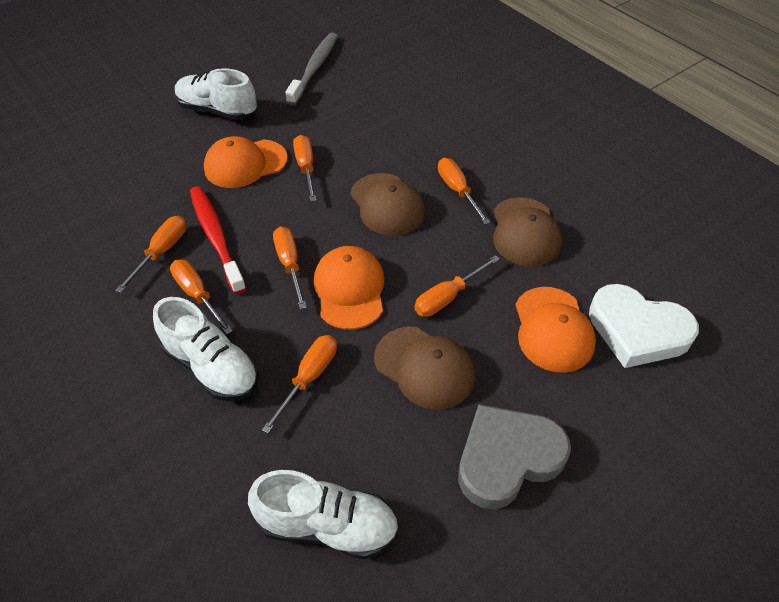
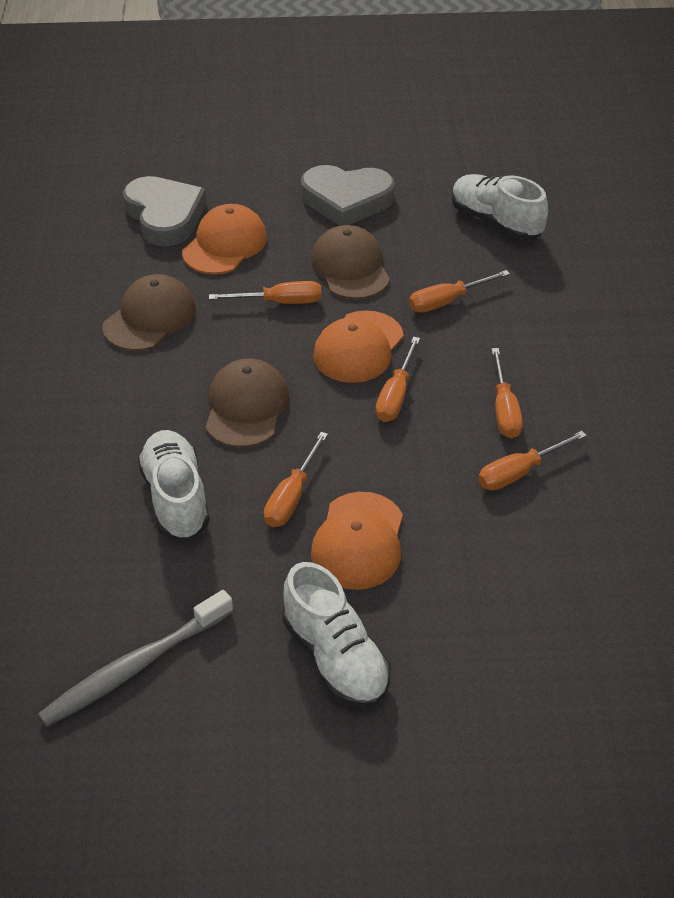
camera: 145 degrees left, 5 degrees down
(212, 366) = (523, 345): white shoe -> white shoe (176, 498)
(216, 237) = (452, 460): red toothbrush -> none
(245, 164) = (358, 541): orange cap -> orange cap turned 90 degrees clockwise
(457, 191) = (161, 385): orange screwdriver -> none
(637, 330) = (165, 216): white heart -> grey heart

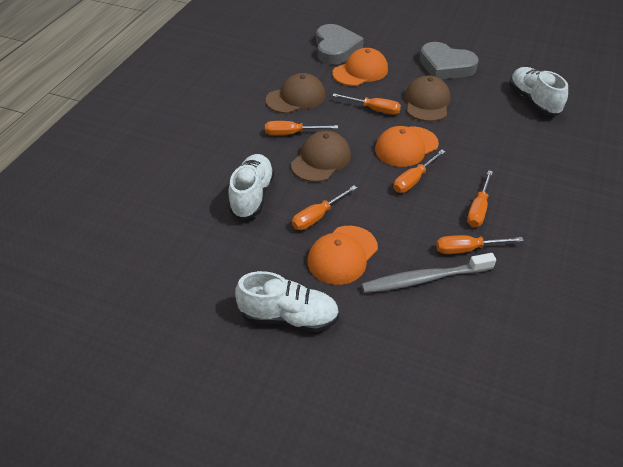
camera: 25 degrees right, 0 degrees up
(134, 667) = (173, 279): grey toothbrush -> grey toothbrush (424, 279)
(335, 657) = (289, 317): white shoe -> white shoe turned 75 degrees counterclockwise
(447, 301) = (476, 137): orange screwdriver -> orange screwdriver (292, 134)

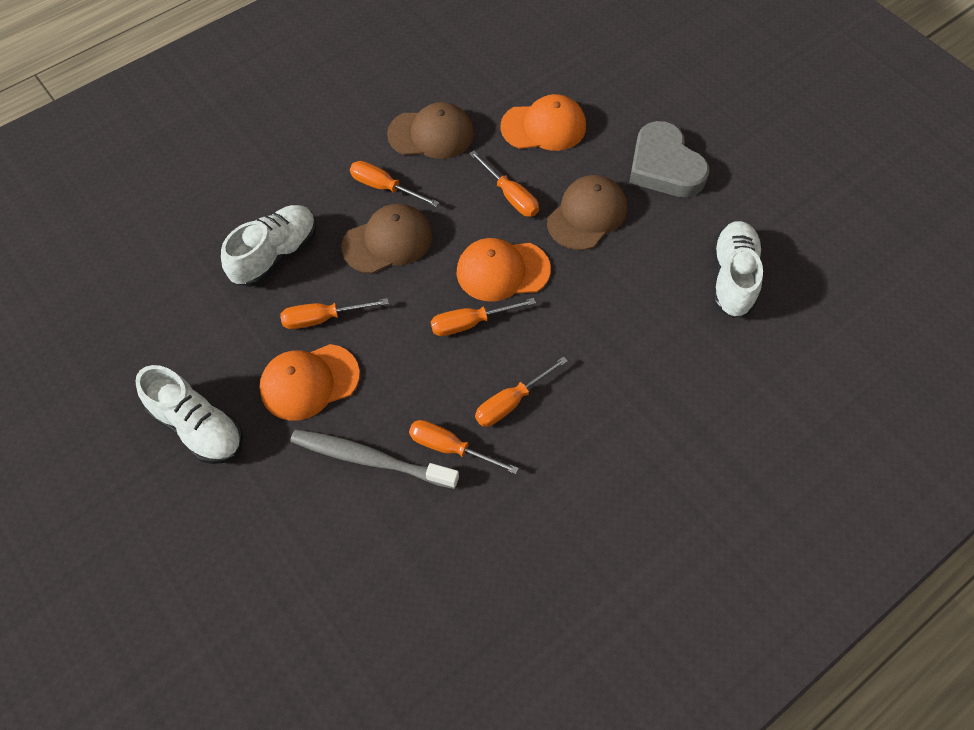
camera: 30 degrees right, 15 degrees up
(336, 48) = (543, 75): grey heart -> none

